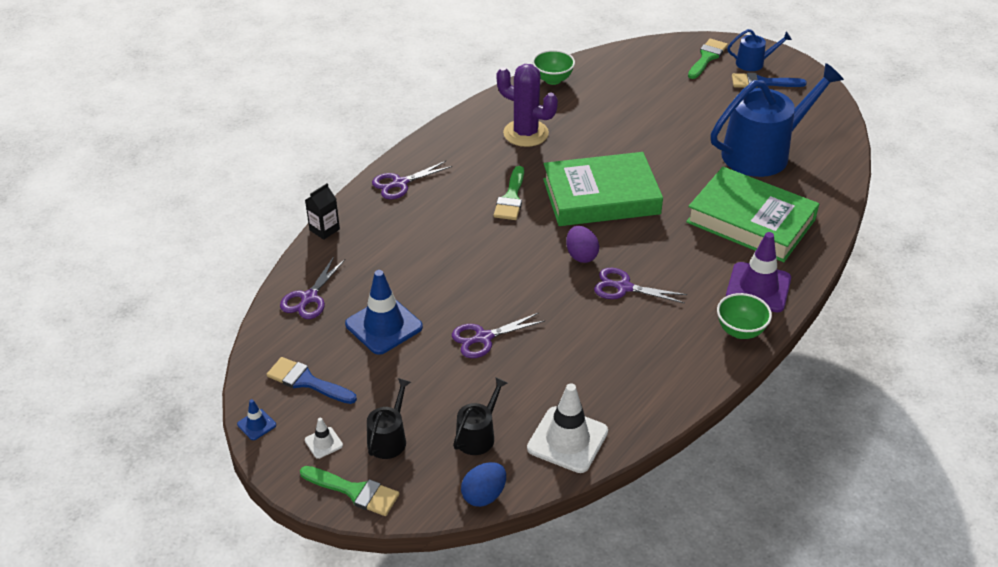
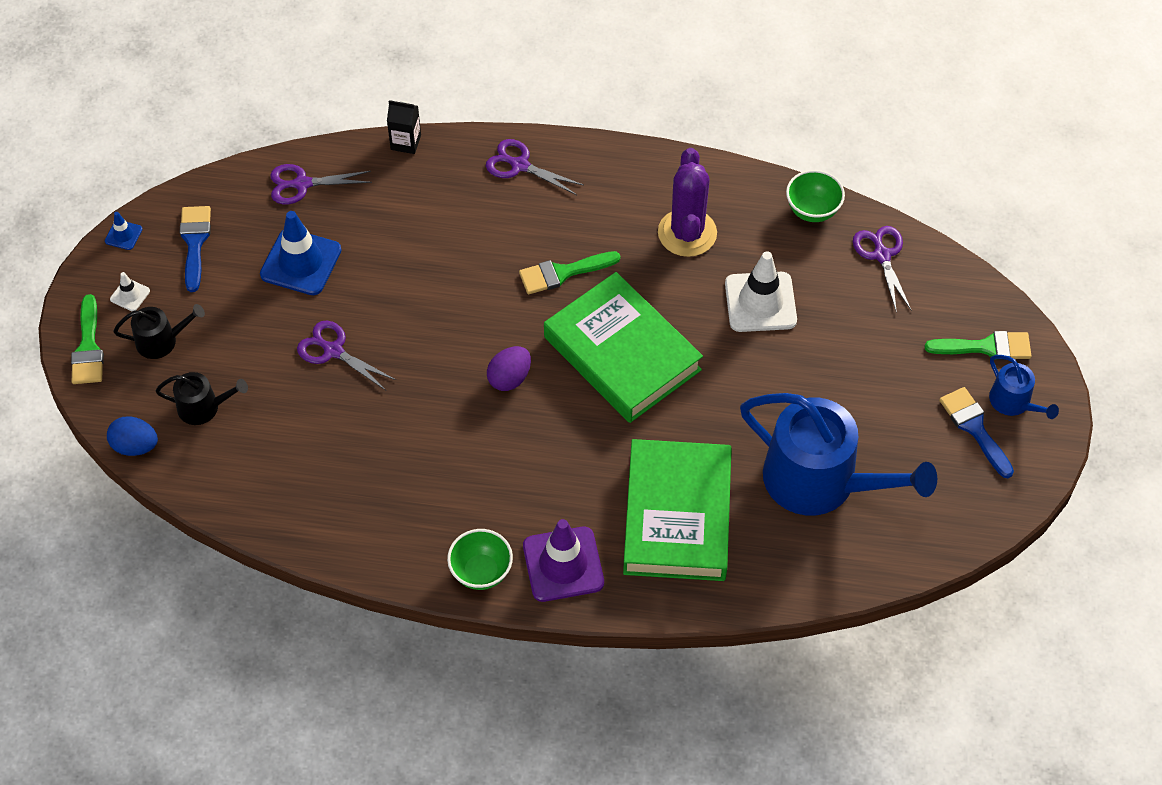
camera: 60 degrees right, 15 degrees up
(567, 440) = (238, 481): white traffic cone -> white traffic cone (760, 302)
(624, 287) = (483, 438): purple scissors -> purple scissors (882, 255)

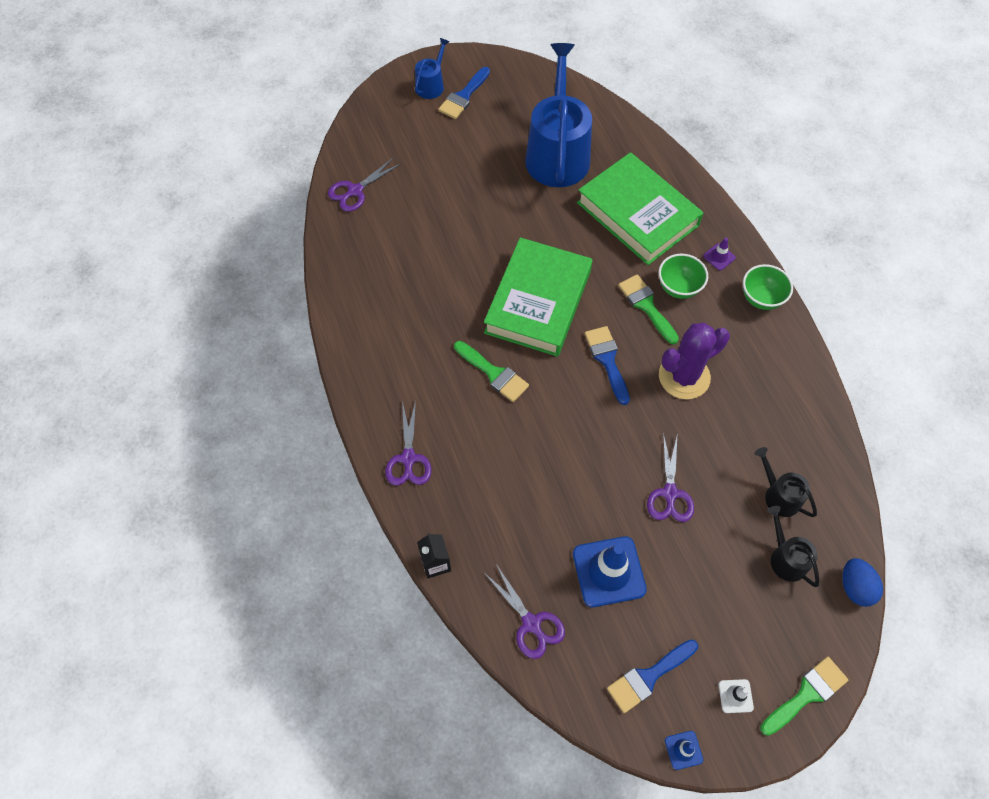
camera: 120 degrees left, 5 degrees up
(161, 341) = (756, 635): black watering can -> black watering can (779, 495)
(509, 378) = (607, 360): purple egg -> blue brush
(563, 564) = (719, 257): purple traffic cone -> purple traffic cone, size x0.46
(677, 516) = (637, 214): green book -> green book turned 75 degrees clockwise
(687, 233) = (406, 311): purple cactus -> purple cactus (684, 377)
(760, 302) = (440, 241): white traffic cone -> none
(812, 210) = (338, 245): green bowl -> green bowl (678, 287)
(986, 347) = (397, 111): green brush -> green brush (646, 306)

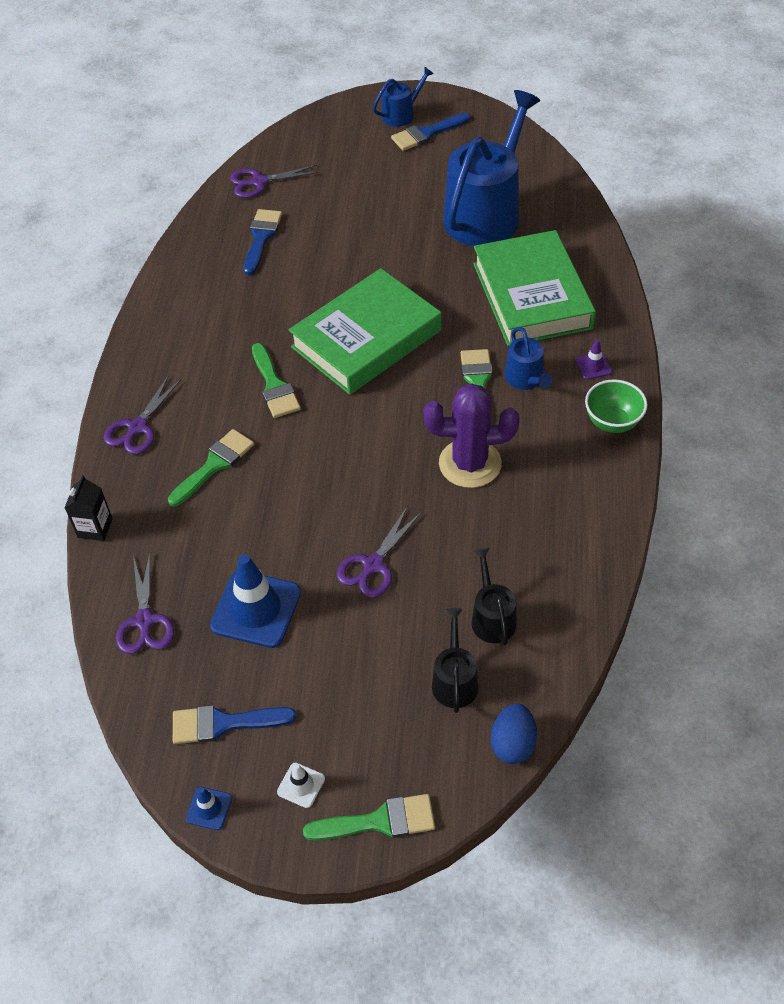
camera: 30 degrees right, 10 degrees down
(493, 464) = (214, 465): none -> green brush
(607, 360) = (398, 417): blue brush -> blue brush (261, 238)
(678, 287) = (526, 379): green bowl -> blue watering can

